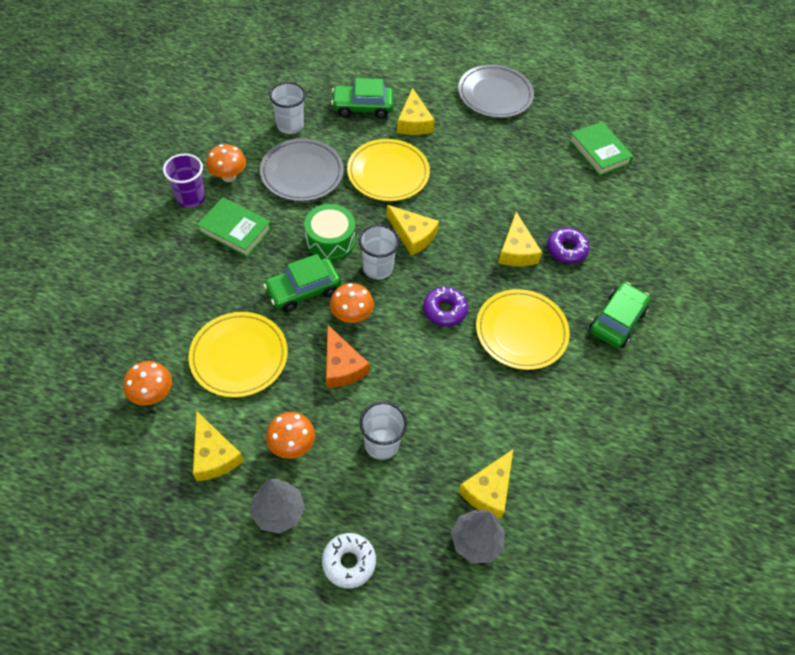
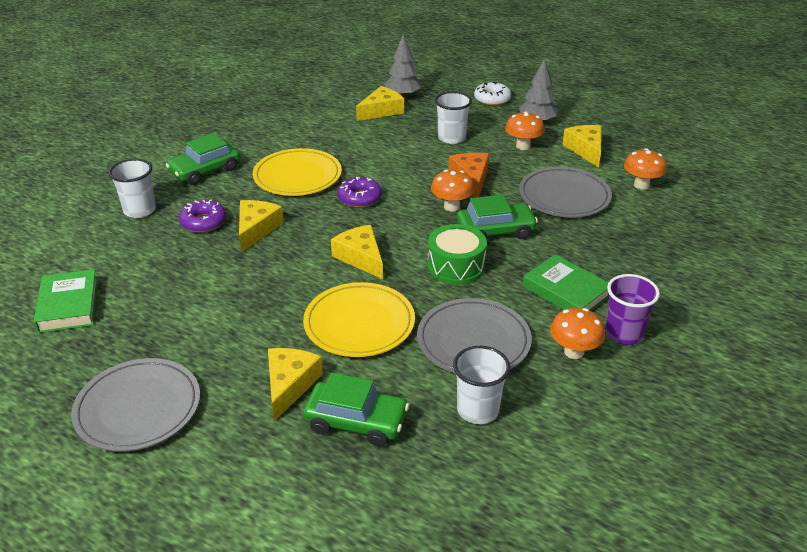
camera: 160 degrees left, 20 degrees down
(239, 356) = (564, 196): yellow plate -> grey plate
(377, 268) = (412, 236): white cup -> white cup (139, 210)

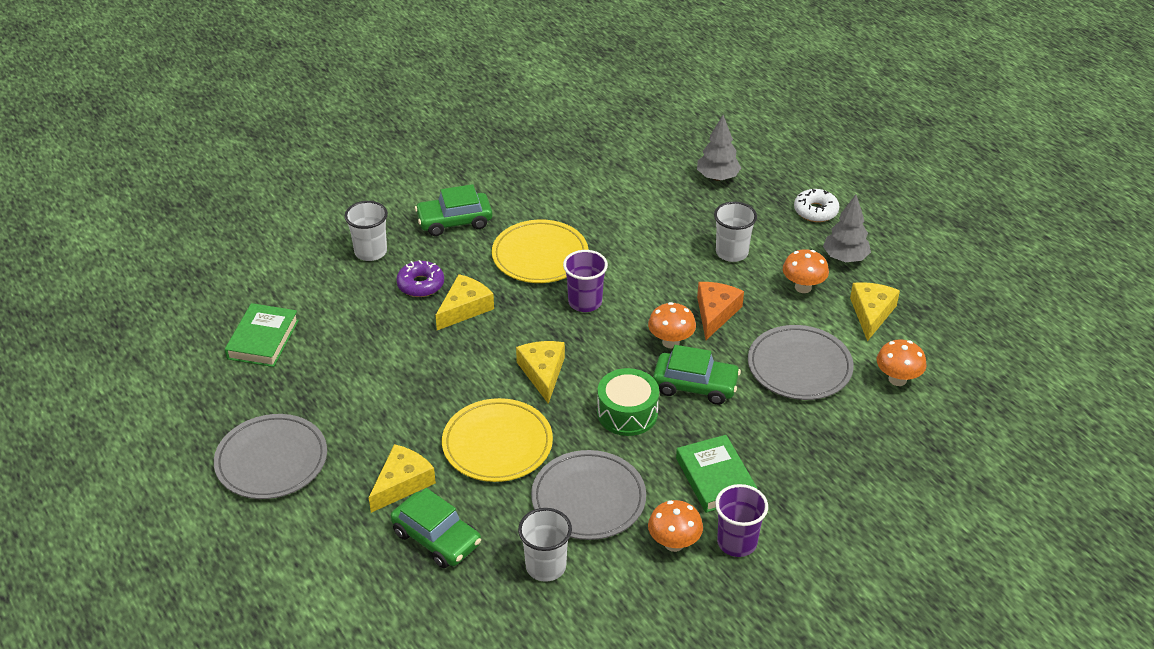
camera: 25 degrees right, 5 degrees up
(360, 198) = (585, 302): purple donut -> purple cup
(381, 111) = (680, 193): yellow cheese -> none

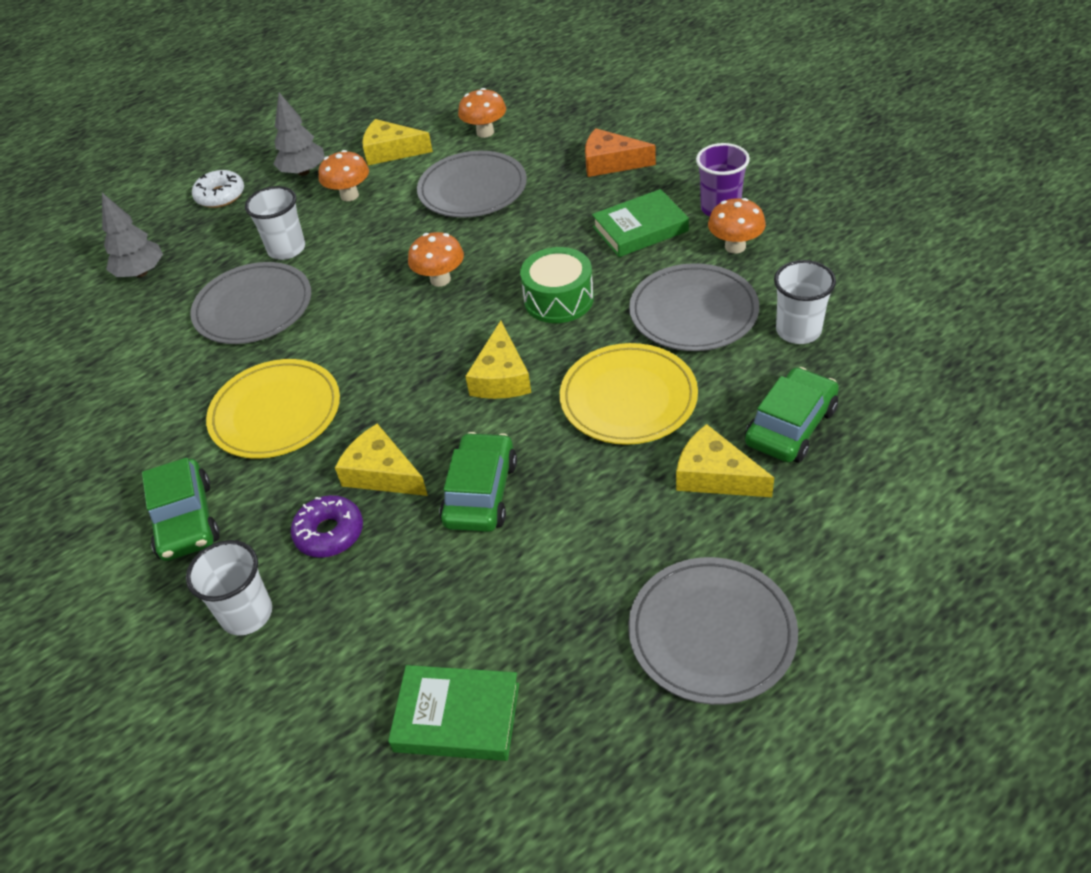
camera: 90 degrees left, 5 degrees up
(543, 373) = (501, 377): yellow cheese -> yellow cheese turned 75 degrees counterclockwise
(585, 302) = (371, 357): purple cup -> none
(660, 238) = (253, 308): none -> grey plate
(695, 385) = (508, 255): green car -> green car (481, 493)
(715, 313) = (391, 251): orange cheese -> orange cheese (611, 163)

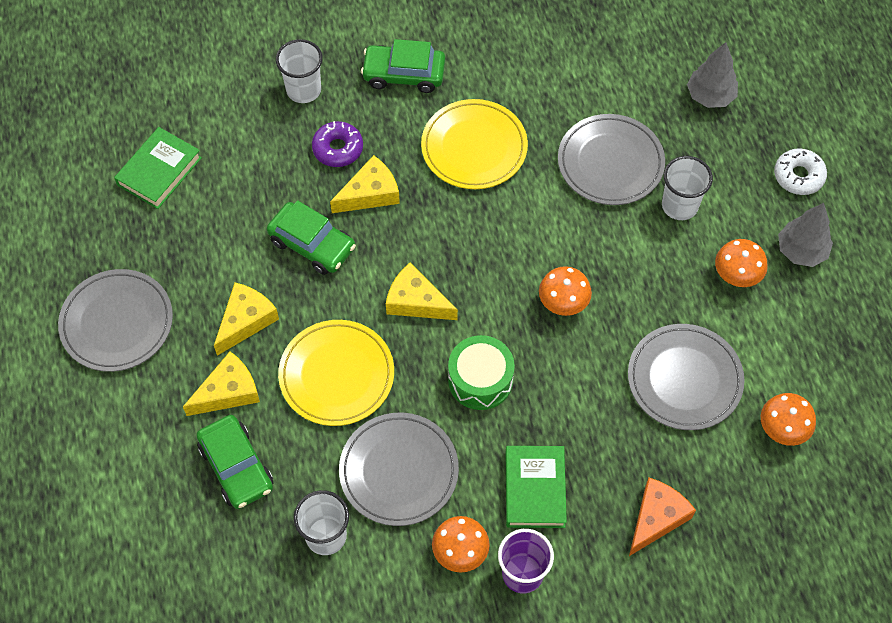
camera: 110 degrees right, 15 degrees up
(391, 151) = (795, 335): yellow cheese -> yellow cheese (246, 320)

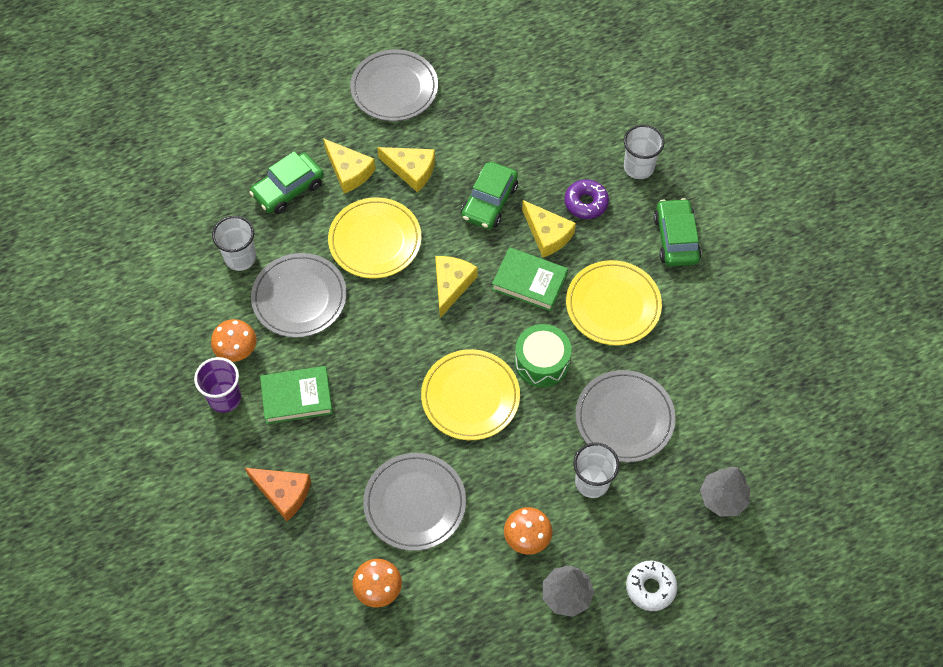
camera: 80 degrees right, 0 degrees up
(159, 171) = (534, 85): green book -> green book (529, 282)
(480, 380) = (387, 343): green drum -> green drum (542, 362)
(563, 304) = (470, 397): orange mushroom -> yellow plate

